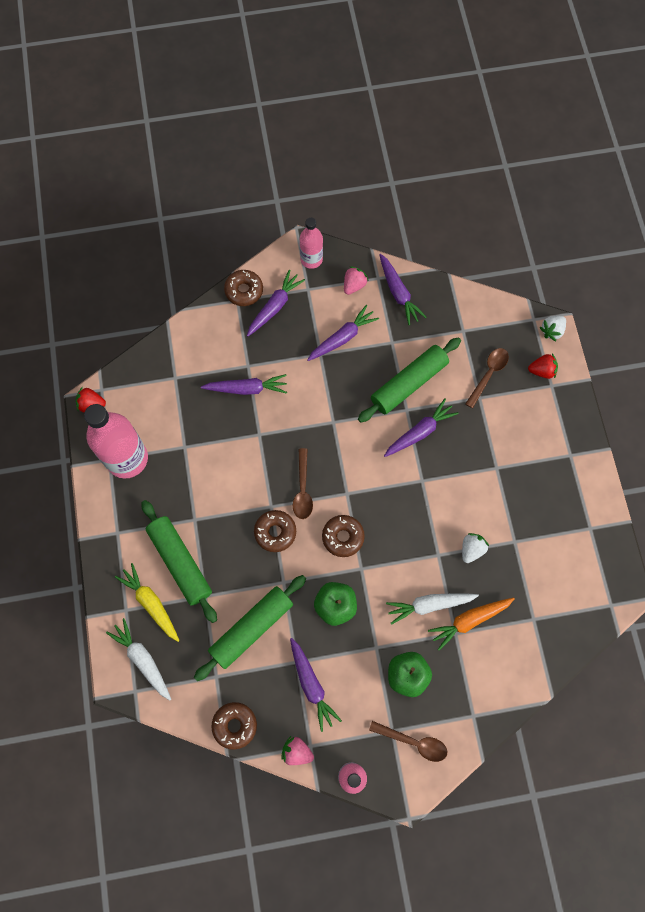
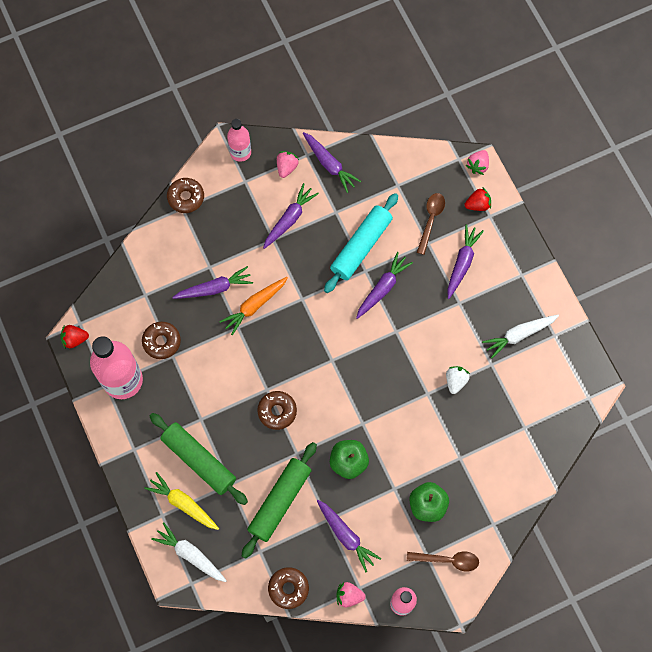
camera: 15 degrees left, 0 degrees up
(274, 307) = (219, 205): purple carrot -> purple carrot (462, 263)
(302, 490) = (291, 367): brown spoon -> none
(343, 537) = (339, 400): brown donut -> brown donut (162, 342)
(408, 383) = (361, 246): green rolling pin -> turquoise rolling pin
(429, 605) = (431, 439): white carrot -> white carrot (519, 335)
(469, 621) = (469, 444): orange carrot -> orange carrot (254, 306)
(552, 331) = (477, 165): white strawberry -> pink strawberry

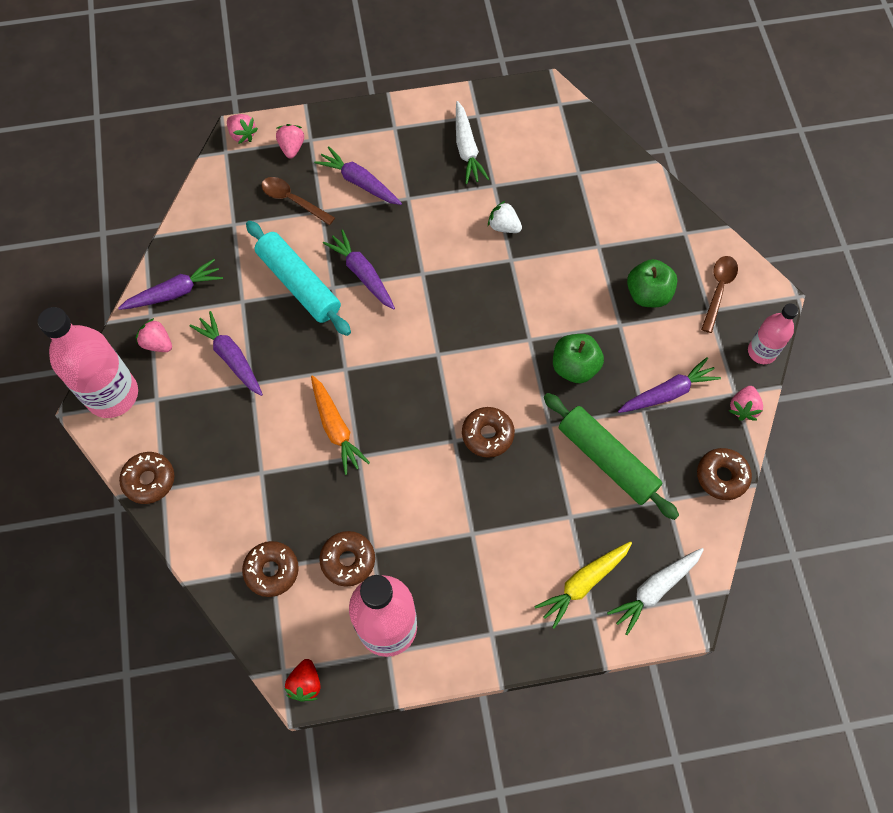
camera: 75 degrees left, 5 degrees down
(143, 295) = (271, 570): none -> brown donut
(199, 461) = (529, 549): green rolling pin -> none
(214, 288) = (294, 473): purple carrot -> none
(240, 152) = (112, 394): pink bottle -> pink bottle, size x1.79
(478, 204) = (292, 147): red strawberry -> pink strawberry

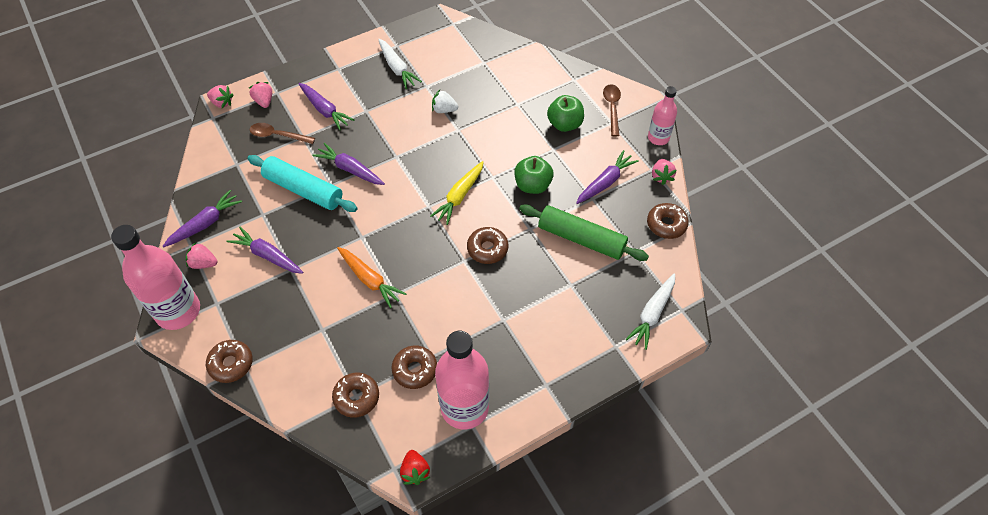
camera: 20 degrees left, 10 degrees down
(359, 182) = (325, 110): purple carrot -> purple carrot turned 150 degrees counterclockwise
(583, 583) = (599, 327): yellow carrot -> yellow carrot (459, 196)

